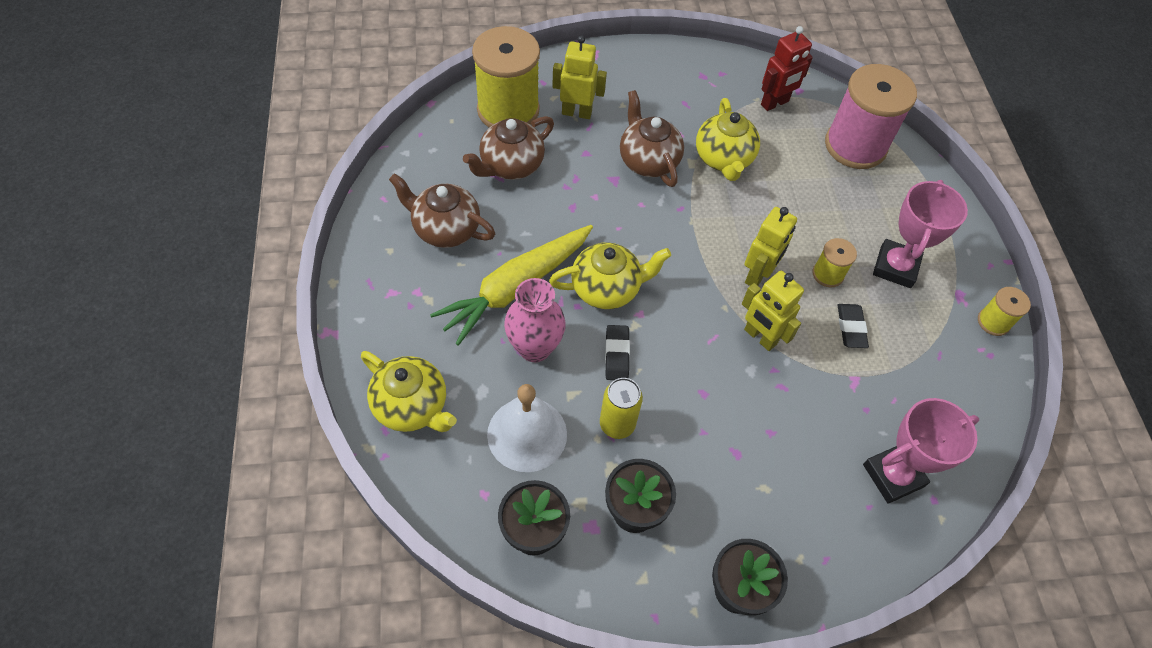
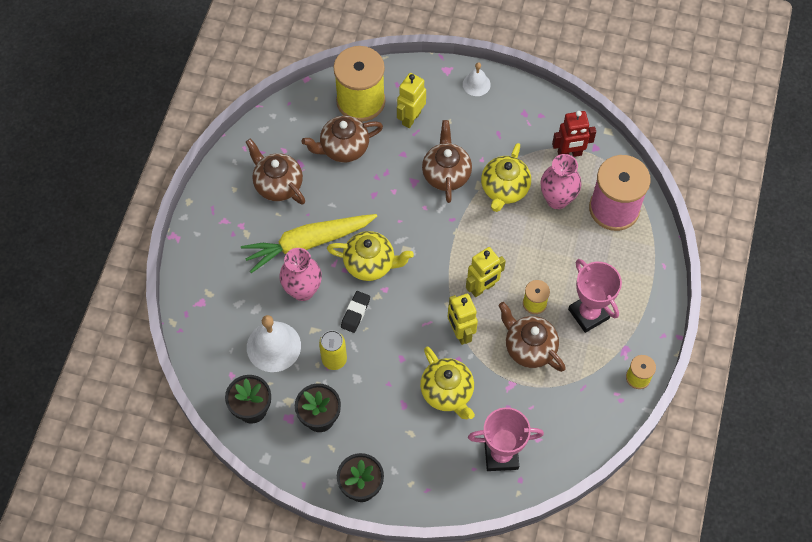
camera: 25 degrees right, 5 degrees up
(412, 406) = (208, 304): yellow teapot -> yellow teapot (447, 392)
(576, 112) = (411, 118): yellow robot -> yellow robot turned 90 degrees counterclockwise
(634, 60) = (476, 84): none -> white bell
(788, 153) = (557, 199): none -> pink vase
(851, 328) = (529, 347): black eraser -> brown teapot
(895, 267) = (588, 314): pink trophy -> pink trophy turned 75 degrees counterclockwise

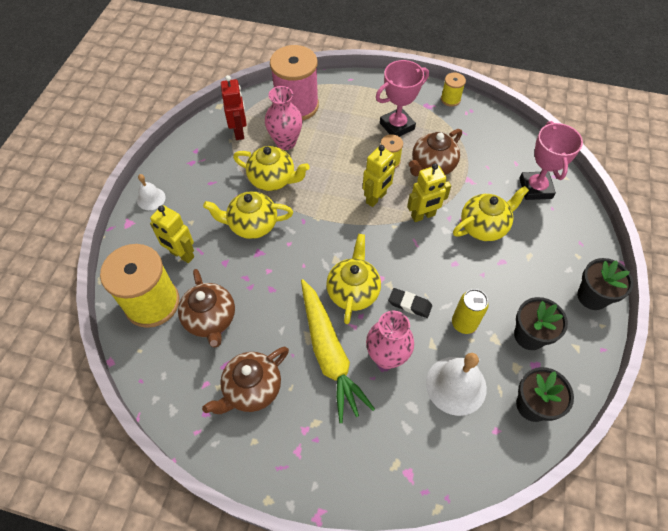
camera: 90 degrees left, 5 degrees down
(446, 174) = (252, 225): brown teapot -> yellow teapot
(482, 288) = (376, 198): yellow robot -> yellow robot turned 75 degrees clockwise

